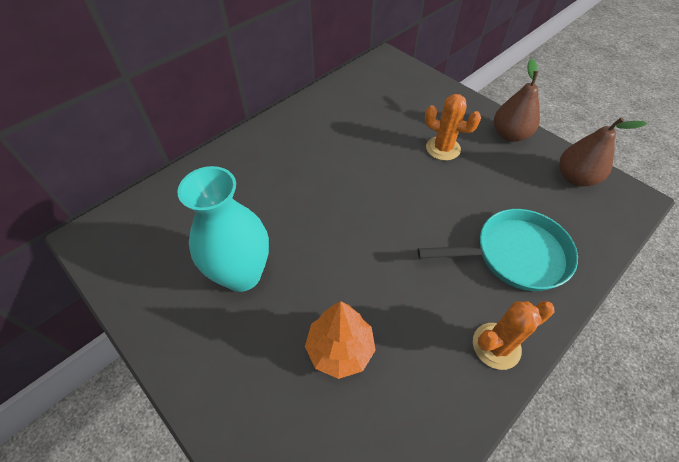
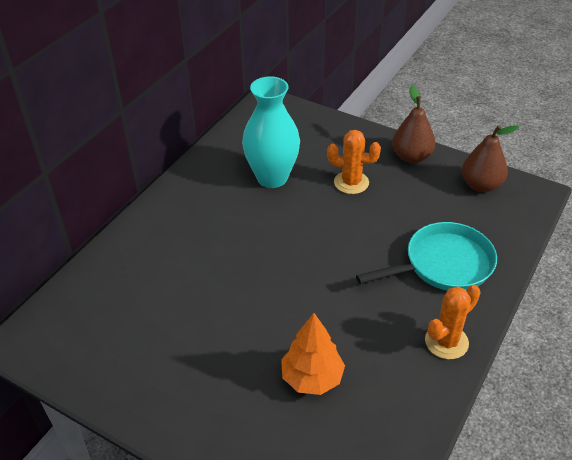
camera: 15 degrees left, 10 degrees down
(242, 274) = (196, 339): turquoise vase -> turquoise vase (272, 177)

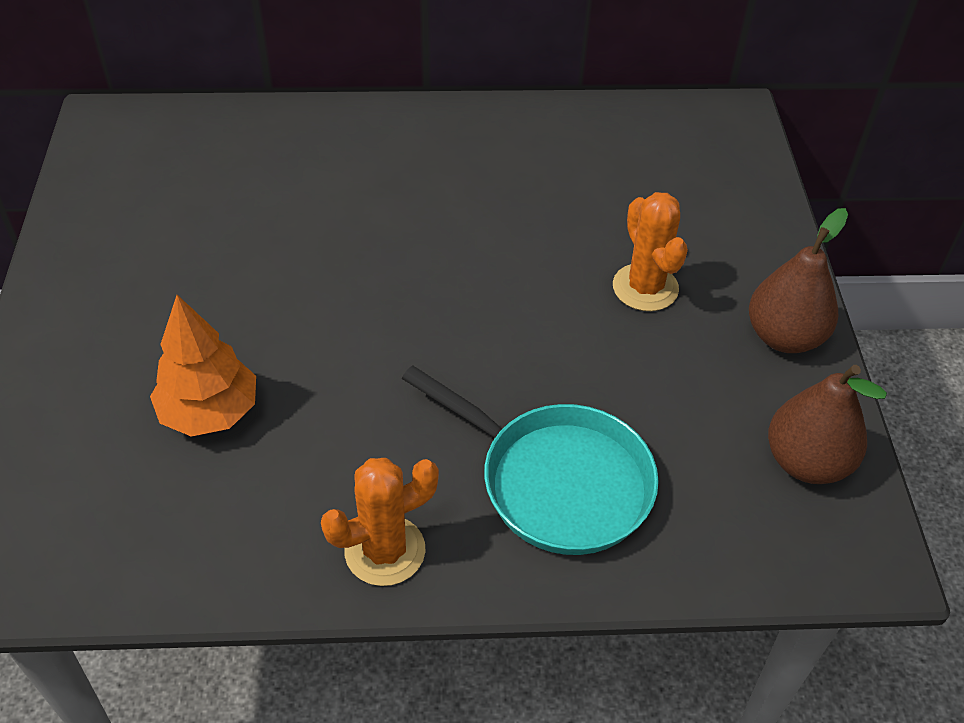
camera: 55 degrees right, 5 degrees up
(272, 177) = (571, 196): turquoise vase -> none
(446, 342) = (385, 551): orange cactus -> orange cactus turned 45 degrees counterclockwise

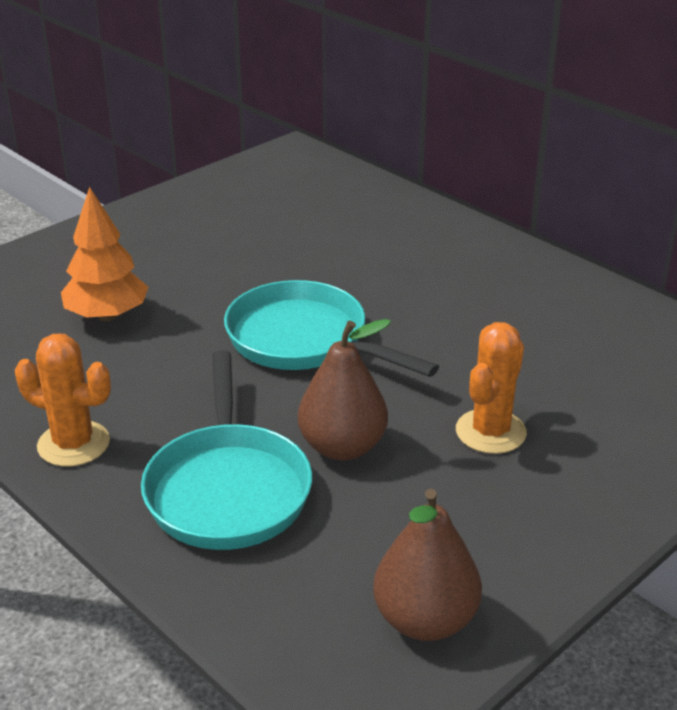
camera: 50 degrees right, 15 degrees down
(412, 309) = (304, 340): none -> turquoise pan
(784, 337) = (554, 536): brown pear -> brown pear (342, 447)

